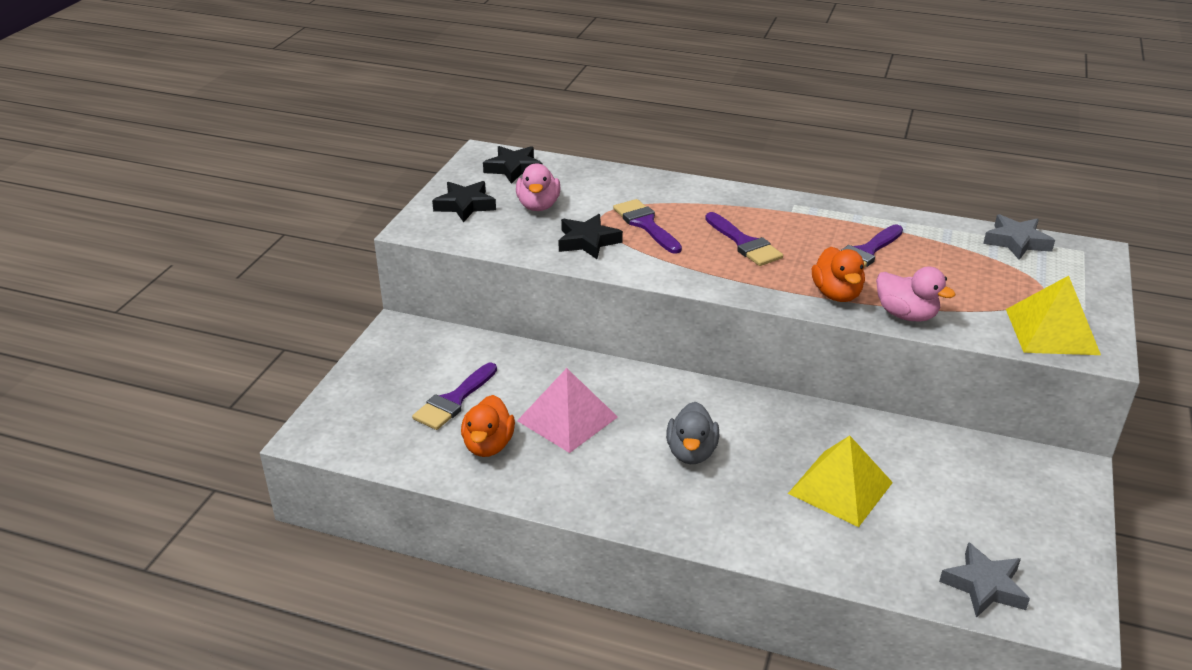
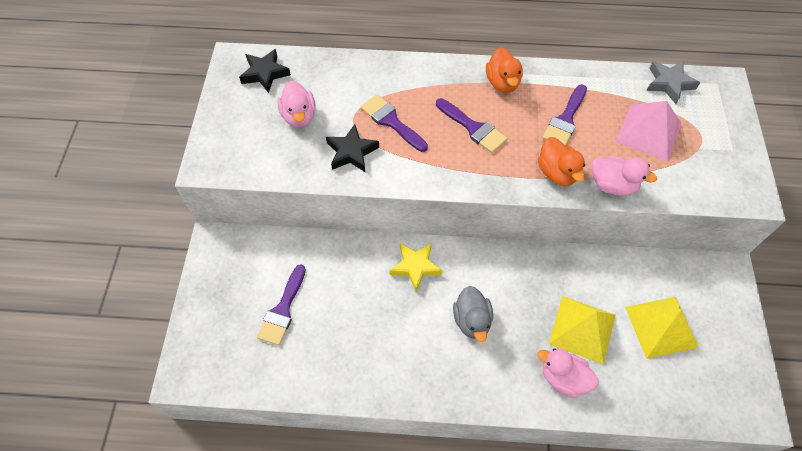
camera: 15 degrees left, 25 degrees up
(465, 205) = (238, 128): black star -> none
(488, 445) = (323, 351): orange duck -> orange duck (502, 83)
(567, 419) = (373, 308): pink pyramid -> pink pyramid (648, 132)
(636, 391) = (415, 267): none -> yellow star
(796, 529) = (563, 378): none -> pink duck
(984, 586) = (696, 397): grey star -> none
(1051, 331) = (716, 180): yellow pyramid -> yellow pyramid (661, 326)

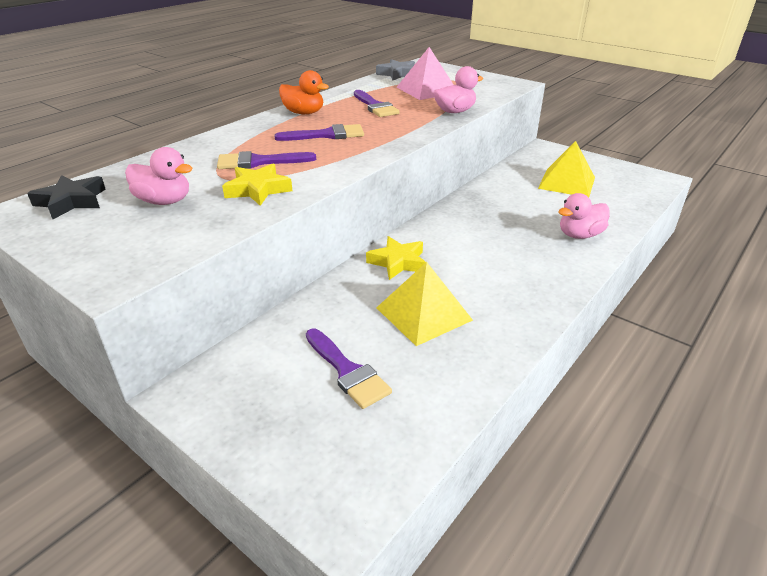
camera: 55 degrees left, 25 degrees down
(351, 152) = (258, 189): black star -> yellow star
(472, 320) = (485, 255): grey duck -> none
(557, 173) = (418, 123): orange duck -> none
(582, 329) = (541, 211): yellow pyramid -> yellow pyramid (423, 313)

